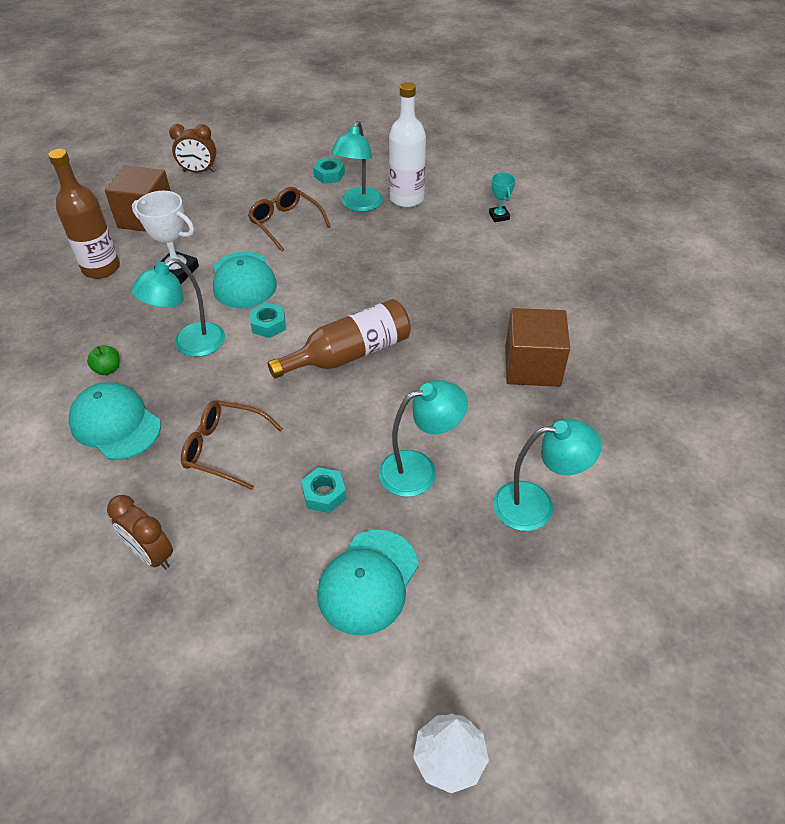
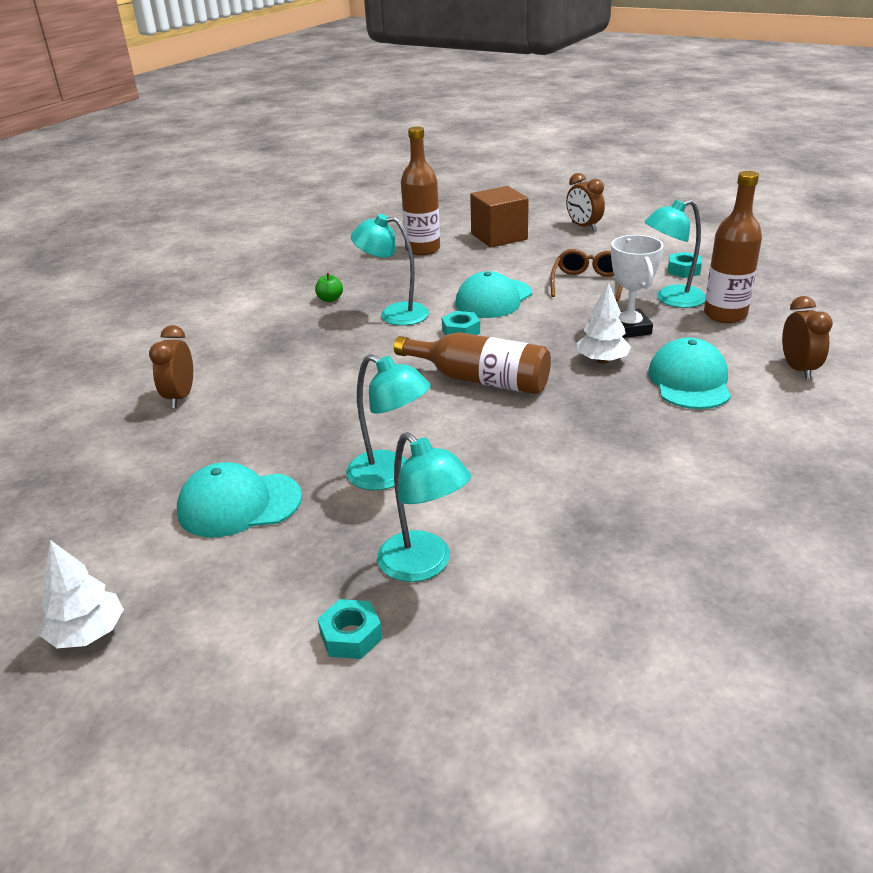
camera: 55 degrees right, 15 degrees down
(115, 424) = (283, 326): turquoise cap -> turquoise cap (689, 381)
(177, 271) = (462, 273): white trophy -> white trophy (629, 328)
(224, 448) = (308, 376): brown glasses -> none
(324, 494) = (310, 440): turquoise nut -> turquoise nut (351, 636)
(395, 283) = (602, 360): none -> white tree
(406, 198) = (725, 315): white bottle -> brown bottle
(499, 216) = (798, 369): turquoise trophy -> brown clock
(532, 366) = (611, 483): brown cube -> none

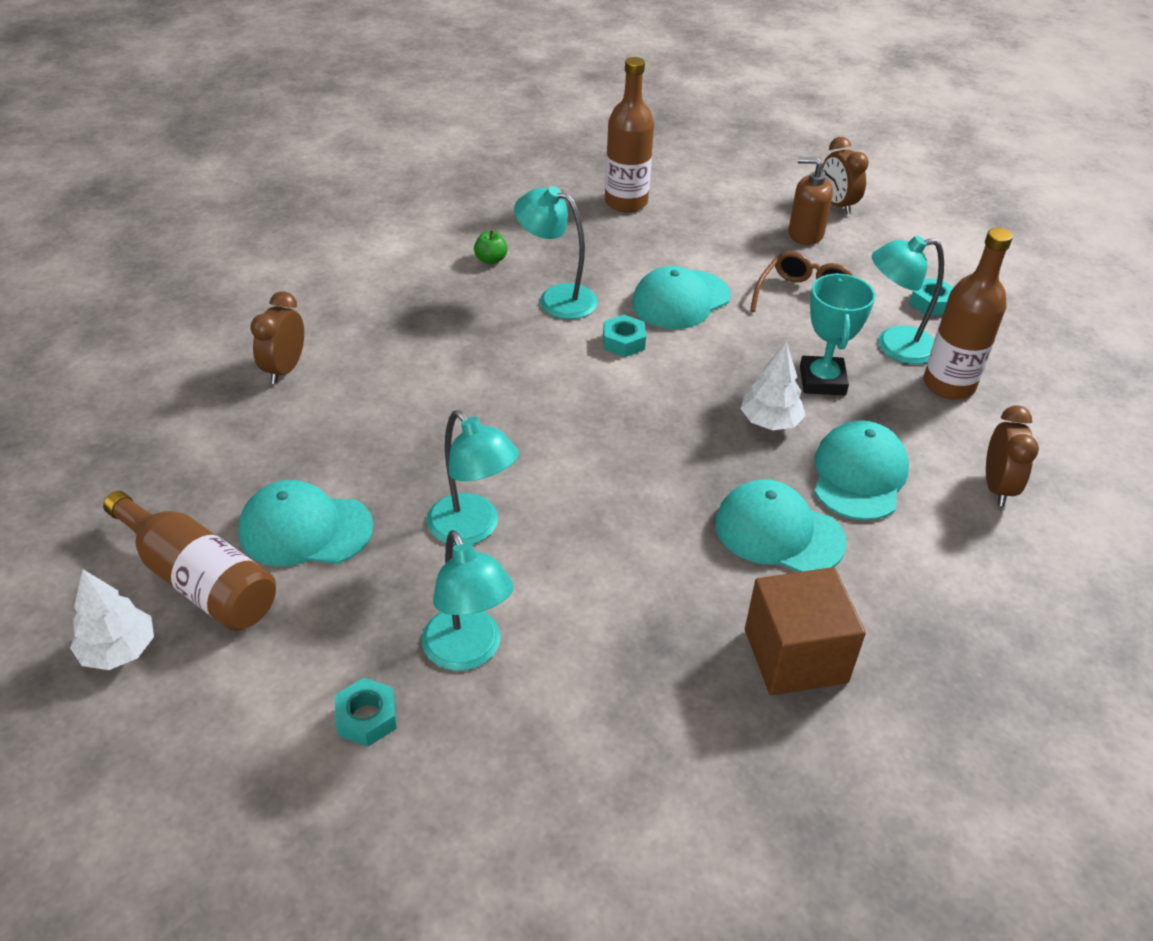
camera: 10 degrees right, 10 degrees up
(480, 380) = (619, 419): brown bottle -> brown bottle (199, 579)
(499, 236) = (726, 200): brown cube -> brown cube (795, 656)
(569, 246) = (805, 234): none -> brown soap dispenser
(629, 328) = (822, 381): white trophy -> turquoise trophy
(647, 429) = (778, 532): none -> turquoise cap

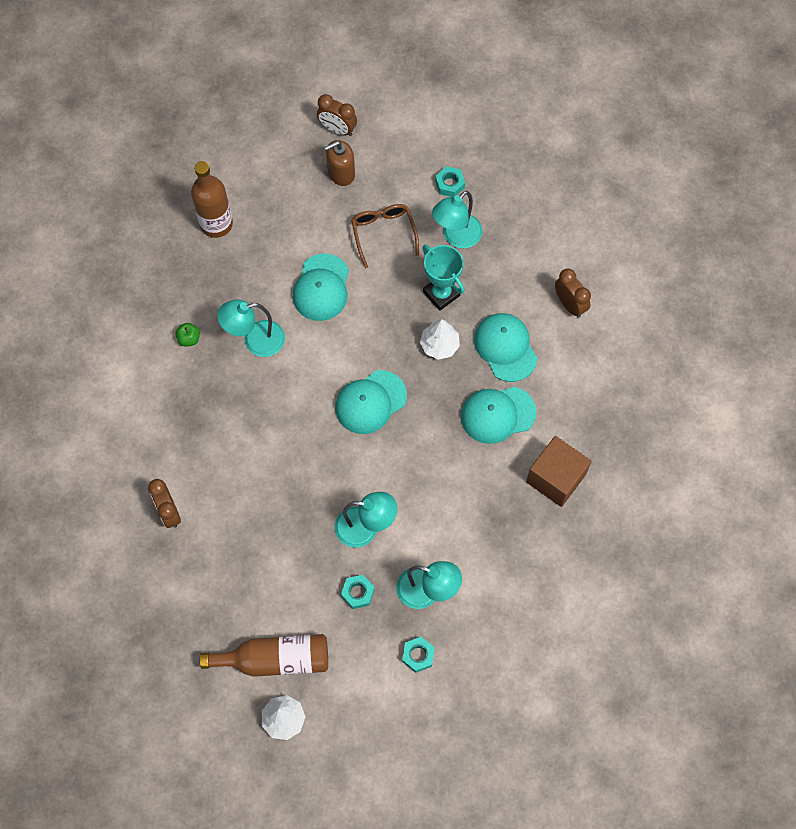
camera: 40 degrees left, 25 degrees up
(305, 529) = (291, 594): turquoise cap -> turquoise cap (370, 402)
(623, 342) = (321, 346): turquoise nut -> turquoise nut (357, 593)
(949, 385) = (502, 246): brown bottle -> none

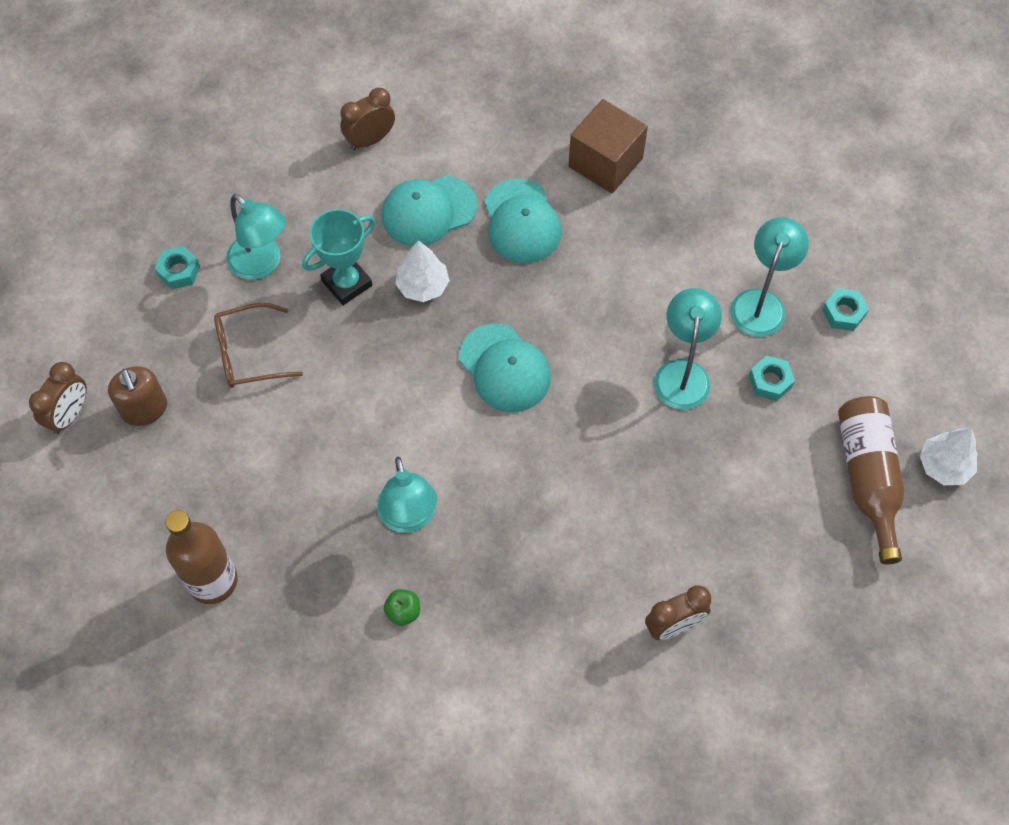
camera: 90 degrees left, 5 degrees down
(321, 288) = (329, 432): turquoise cap -> none

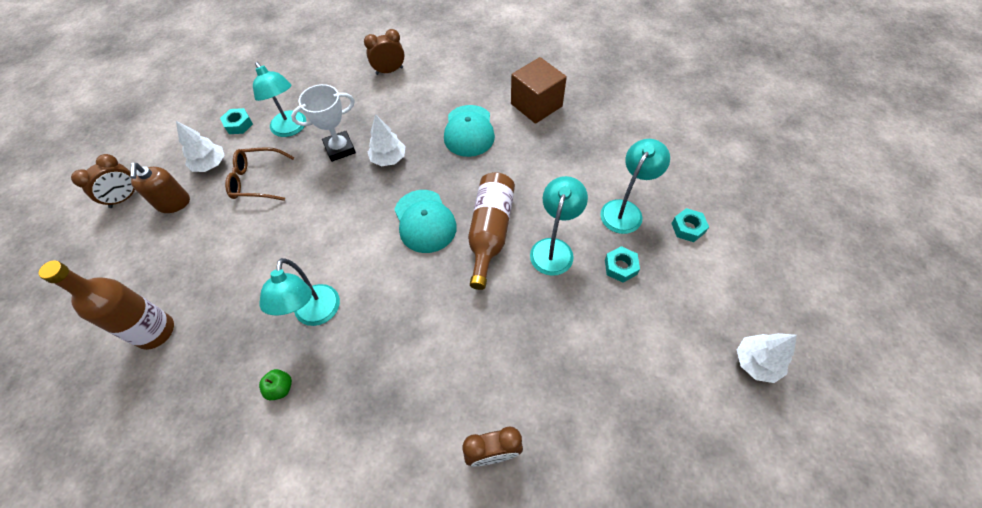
camera: 15 degrees right, 5 degrees down
(168, 342) = (210, 165): none -> white tree
(347, 283) = (340, 149): turquoise trophy -> white trophy
(428, 211) = (410, 115): turquoise cap -> none
(867, 478) = (687, 359): brown bottle -> brown bottle (490, 232)

